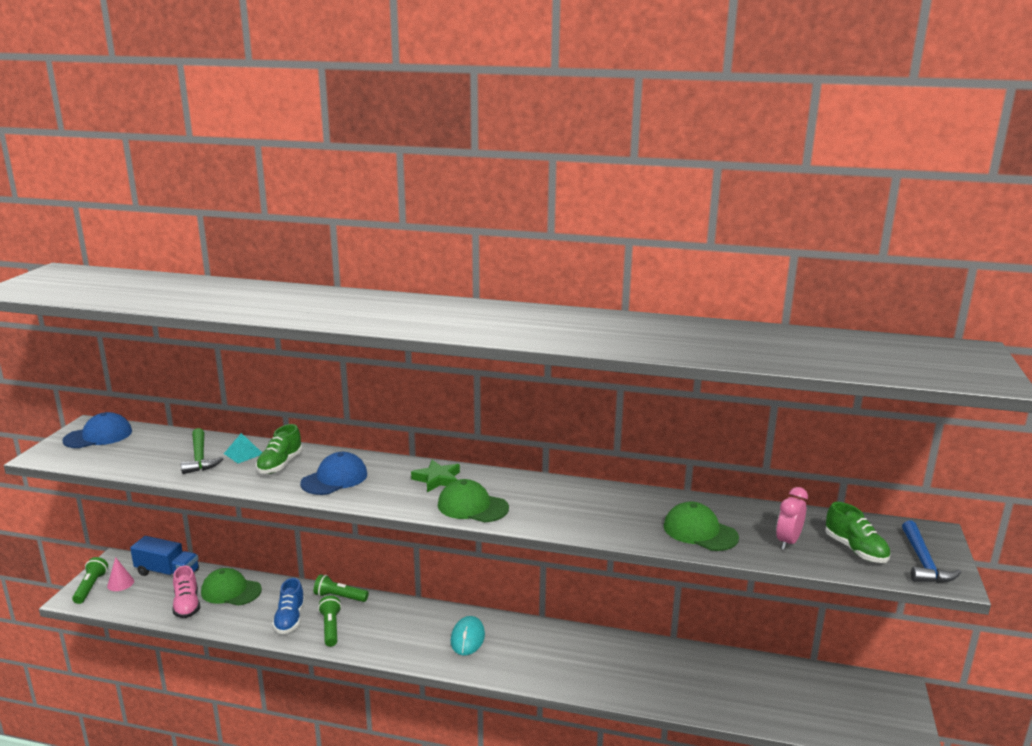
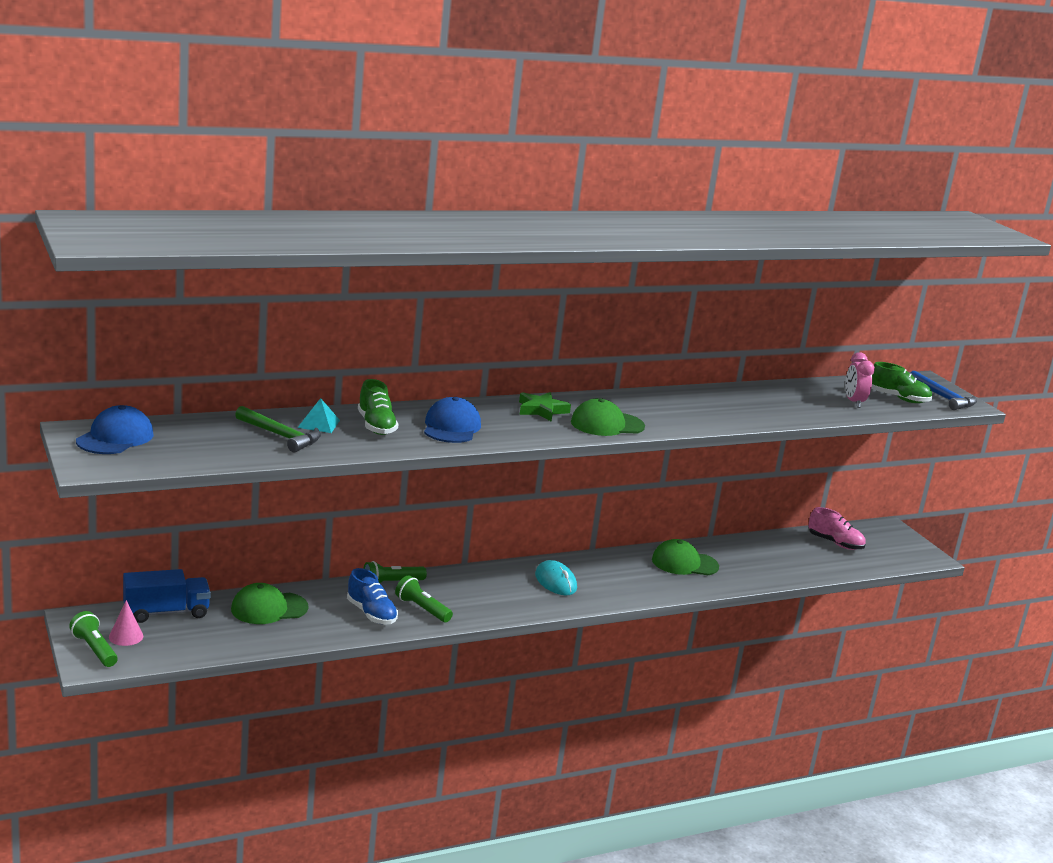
camera: 40 degrees left, 0 degrees up
(187, 605) = (241, 633): pink shoe -> pink shoe (835, 543)
(700, 531) = (792, 407): green cap -> green cap (684, 563)

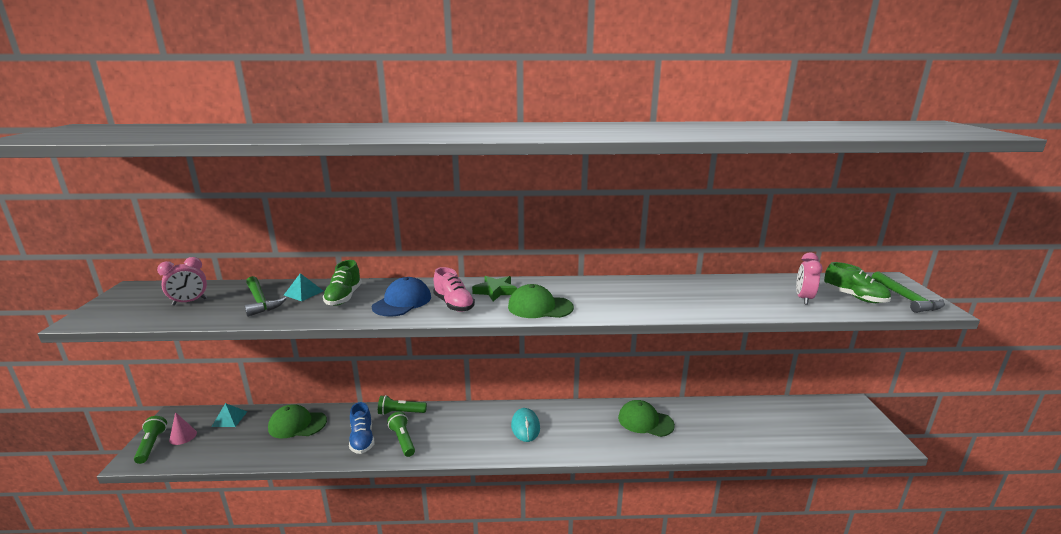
camera: 25 degrees right, 0 degrees up
(115, 438) = (144, 296): blue cap -> none
(166, 612) = (229, 419): blue truck -> turquoise pyramid
(190, 441) = (189, 302): none -> pink clock
(835, 543) = (795, 416): pink shoe -> pink shoe (454, 304)
(943, 397) = (907, 299): blue hammer -> green hammer

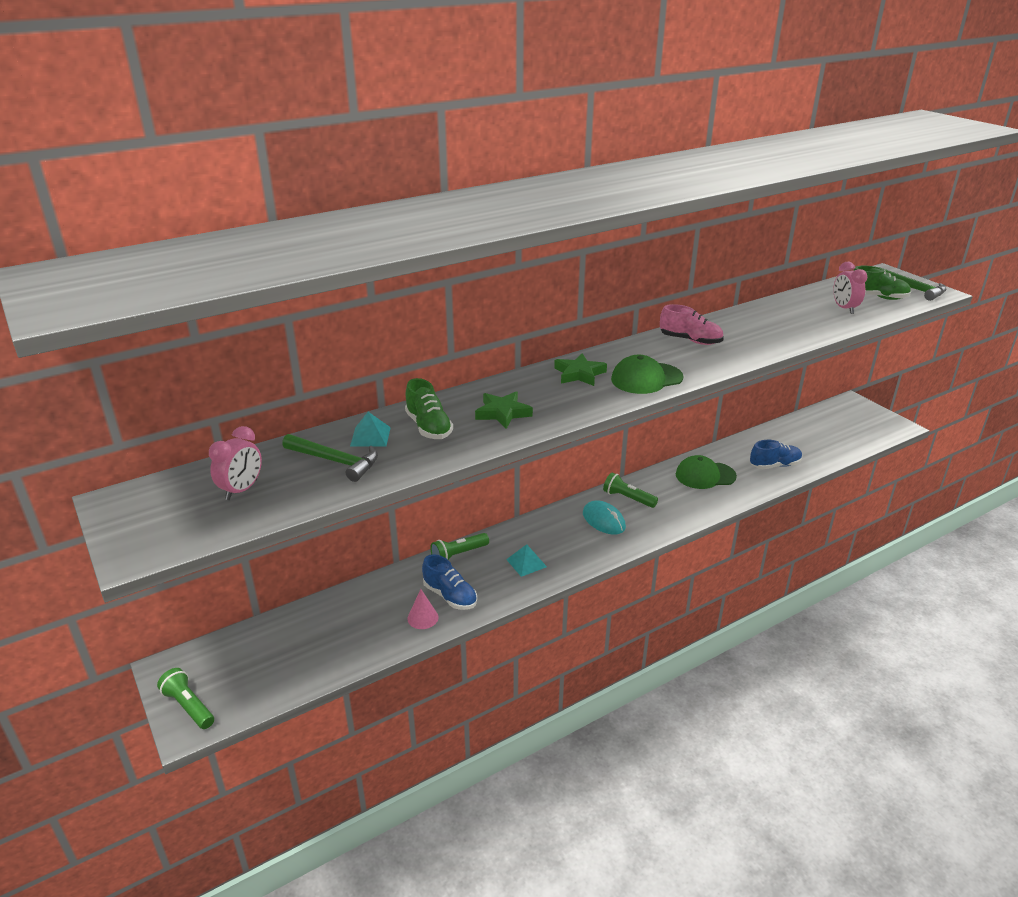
camera: 30 degrees left, 10 degrees up
(183, 436) = (218, 681): pink cone -> pink cone (423, 618)
(229, 419) = (253, 639): turquoise pyramid -> turquoise pyramid (526, 563)
(297, 424) = (352, 611): green cap -> none
(402, 302) = (502, 413): blue cap -> green star
(403, 440) = (495, 579): green flashlight -> green flashlight (628, 498)
(454, 304) = (560, 400): pink shoe -> pink shoe (690, 340)
(719, 435) = (774, 465): none -> blue shoe

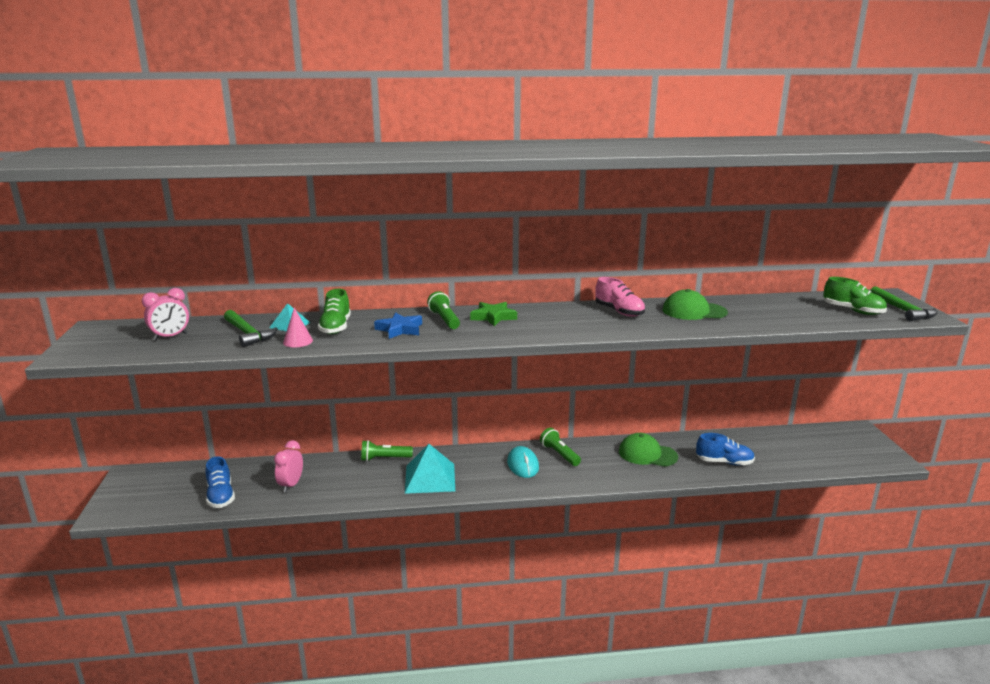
camera: 25 degrees right, 10 degrees down
(189, 706) = (118, 501): green flashlight -> green flashlight (444, 320)
(423, 618) = (317, 493): pink cone -> pink cone (298, 341)
(450, 596) = (350, 484): blue shoe -> blue shoe (221, 496)
(502, 413) = (400, 329): green star -> blue star
(526, 563) = (430, 478): turquoise pyramid -> turquoise pyramid, size x1.84
(646, 378) = (544, 329): green cap -> green cap (694, 311)
(844, 308) = (804, 313): pink clock -> pink clock (291, 485)

